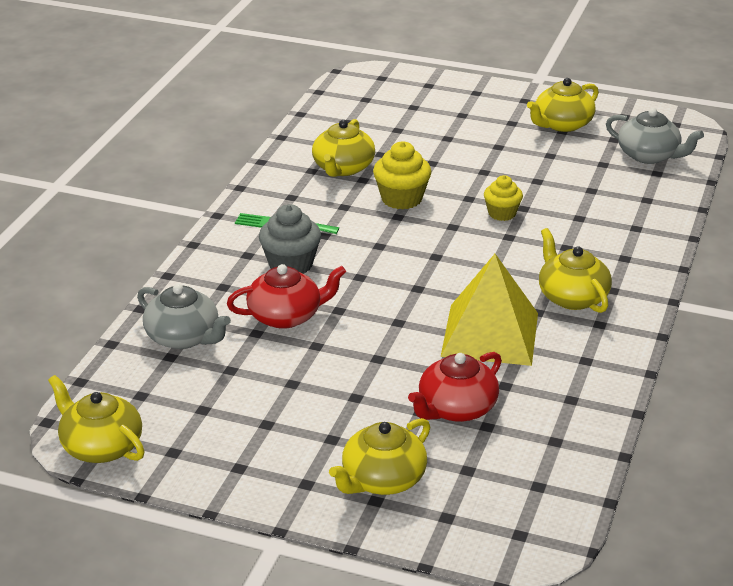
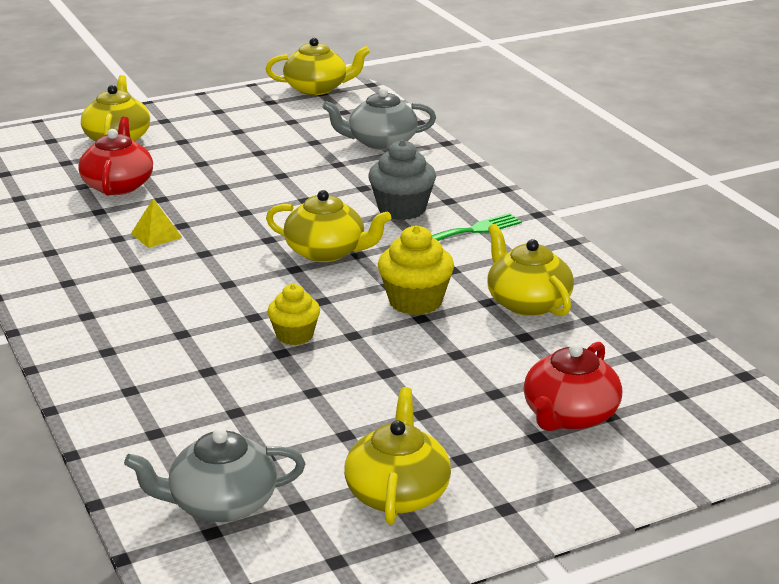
camera: 135 degrees right, 5 degrees down
(286, 316) = (336, 180): red teapot -> red teapot (569, 415)
(490, 334) = (156, 235): yellow pyramid -> yellow pyramid, size x0.41
(572, 297) = (119, 292): yellow teapot -> yellow teapot (326, 252)

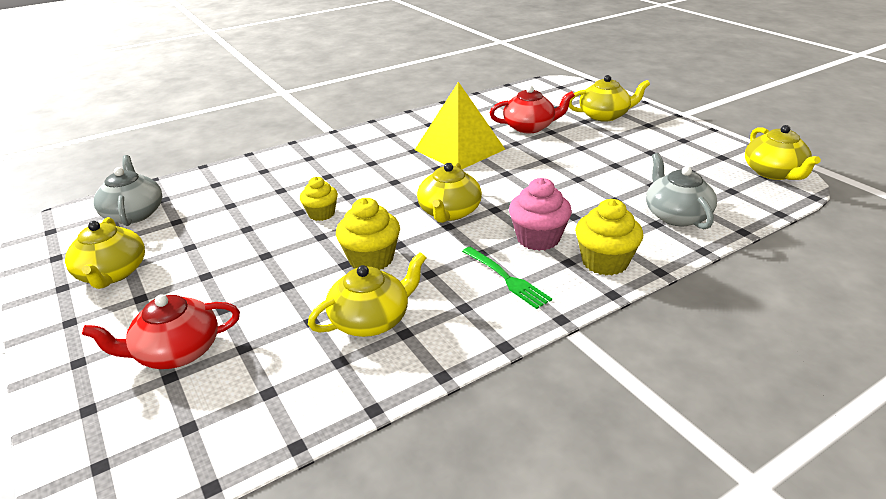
camera: 85 degrees right, 5 degrees up
(156, 235) = (459, 149): yellow pyramid -> yellow pyramid, size x2.46
(397, 493) = (112, 273): yellow teapot -> yellow teapot turned 75 degrees clockwise
(402, 209) = (538, 238): grey cupcake -> pink cupcake
(453, 184) = (604, 262): none -> yellow cupcake
(569, 415) = (177, 352): red teapot -> red teapot turned 45 degrees counterclockwise

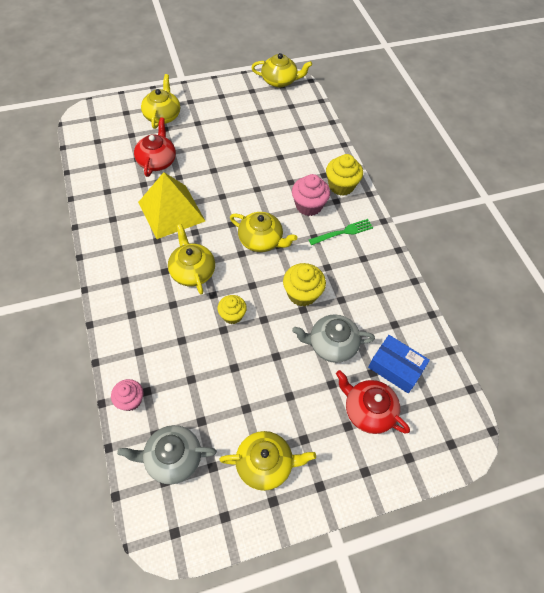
camera: 80 degrees left, 25 degrees up
(177, 352) = (368, 410): red teapot -> red teapot turned 135 degrees clockwise
(205, 178) = (130, 400): none -> pink cupcake
(253, 373) = (395, 368): none -> blue box
(371, 320) = (363, 304): yellow teapot -> yellow teapot (192, 271)
(676, 215) = (307, 139): grey teapot -> grey teapot (331, 344)

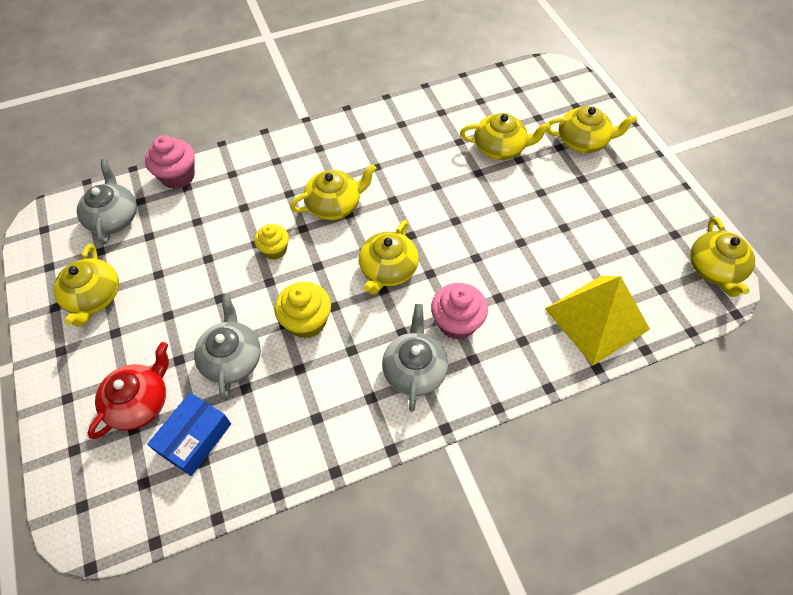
camera: 90 degrees right, 0 degrees up
(130, 400) = (178, 176): pink cupcake -> pink cupcake, size x1.50
(157, 161) = (500, 148): red teapot -> yellow teapot
(171, 211) = (421, 173): yellow pyramid -> yellow pyramid (596, 318)
(341, 186) = (505, 366): yellow cupcake -> none
(343, 232) = (414, 370): green fork -> grey teapot

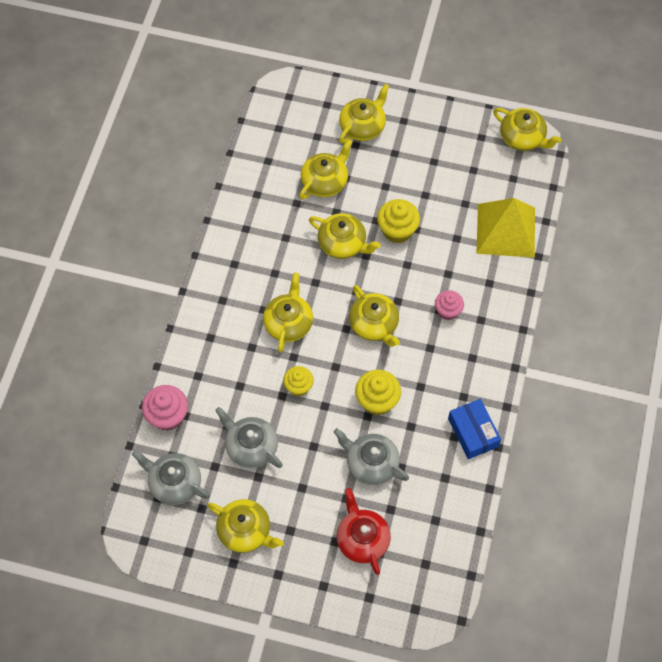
camera: 55 degrees left, 5 degrees up
(194, 438) = (415, 517): blue box -> blue box (473, 432)
(414, 370) = (463, 358): grey teapot -> grey teapot (251, 447)
(451, 196) = (343, 243): none -> yellow teapot
(457, 323) = (448, 311): pink cupcake -> pink cupcake, size x0.67
(504, 228) = (397, 230): none -> yellow cupcake

